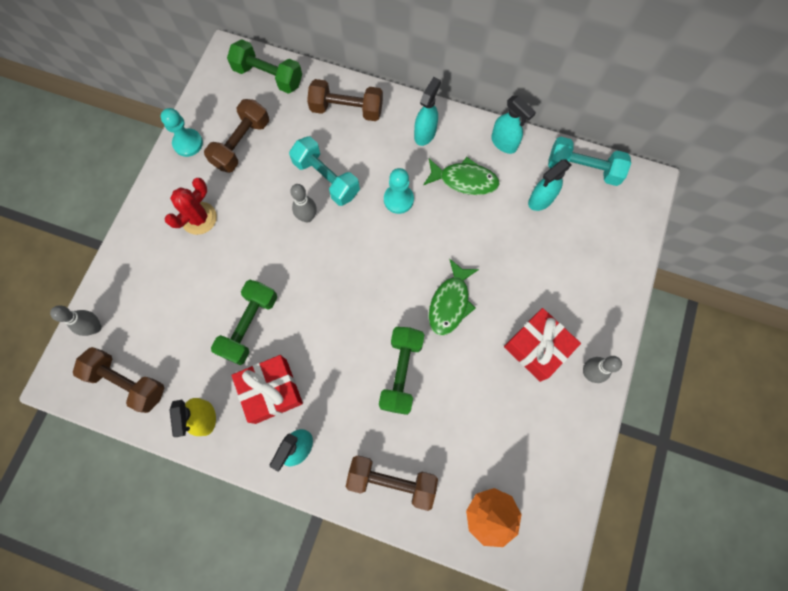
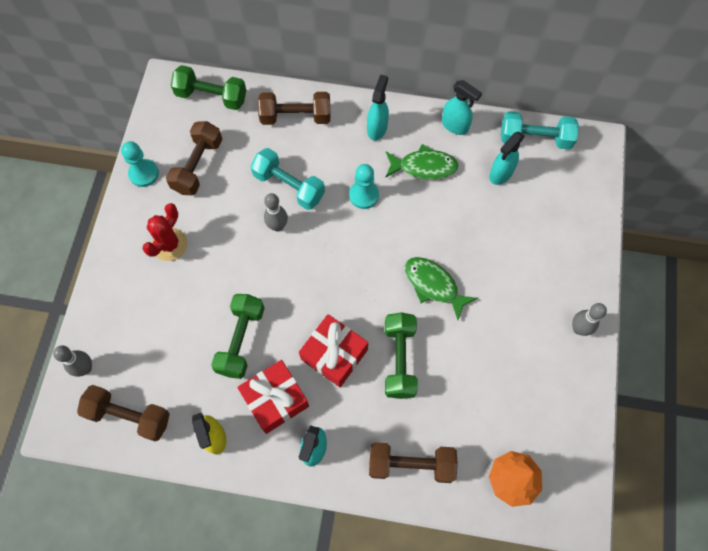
camera: 10 degrees left, 5 degrees down
(450, 303) = (433, 285): green fish -> green fish turned 120 degrees clockwise
(537, 347) = (525, 313): red gift -> red gift (334, 354)

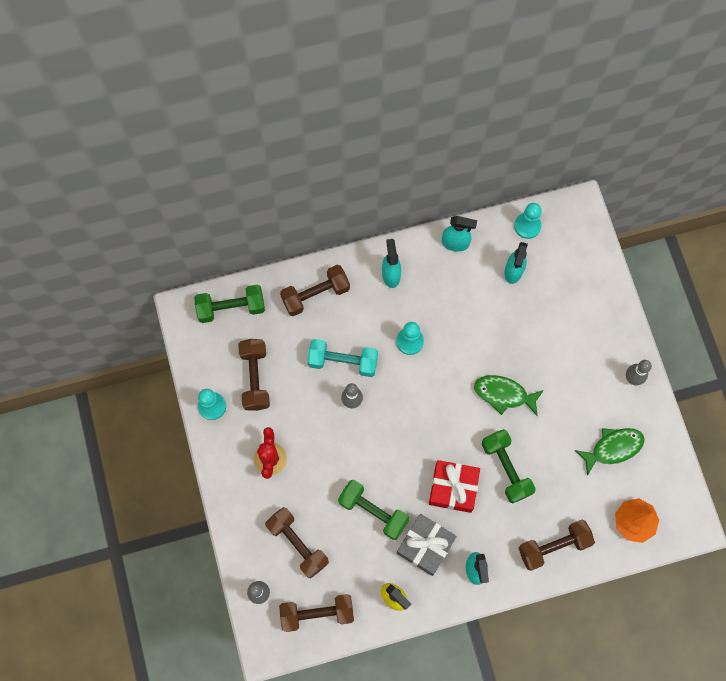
camera: 25 degrees left, 5 degrees up
(149, 337) = (297, 544): none -> brown dumbbell
(241, 340) = (373, 511): green dumbbell -> green dumbbell turned 45 degrees counterclockwise
(275, 399) = (425, 546): red gift -> grey gift
(424, 167) = (447, 293): green fish -> green fish (613, 448)
(535, 139) = (527, 226): turquoise dumbbell -> turquoise pawn

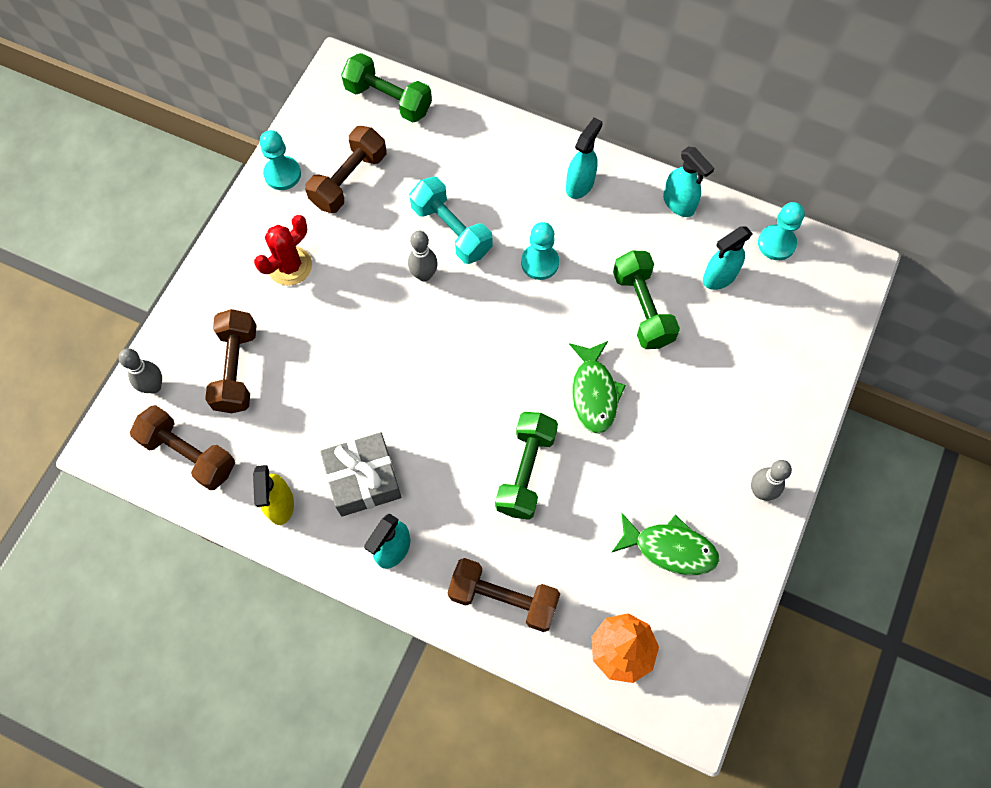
camera: 40 degrees right, 5 degrees down
(315, 295) = (483, 147): brown dumbbell -> none
(373, 511) = (342, 400): green dumbbell -> green dumbbell (642, 308)
(453, 488) = (448, 445): red gift -> none
(504, 394) = (594, 393): green fish -> green fish turned 150 degrees counterclockwise

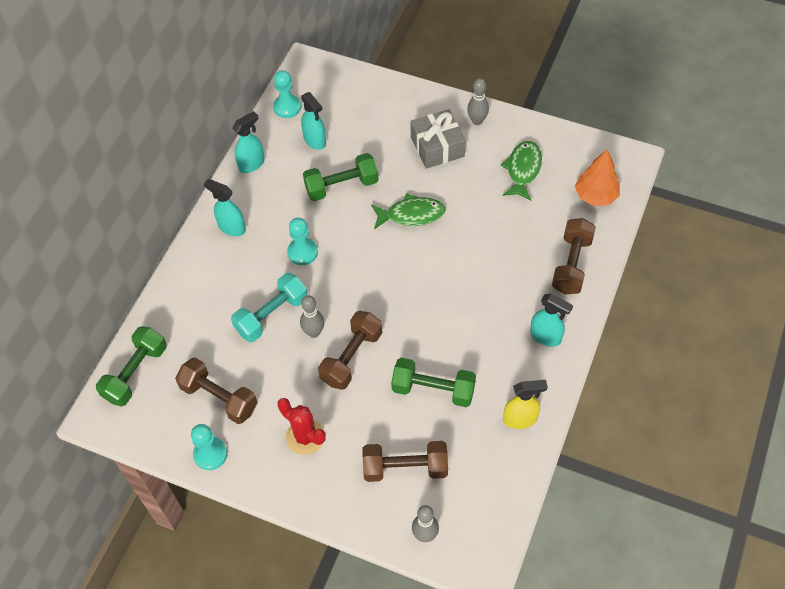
camera: 90 degrees left, 10 degrees down
(189, 454) = (484, 495): brown dumbbell -> brown dumbbell (351, 357)
(363, 479) = (493, 361): grey gift -> grey gift (437, 147)
(526, 471) = (476, 255): green dumbbell -> green dumbbell (433, 390)

